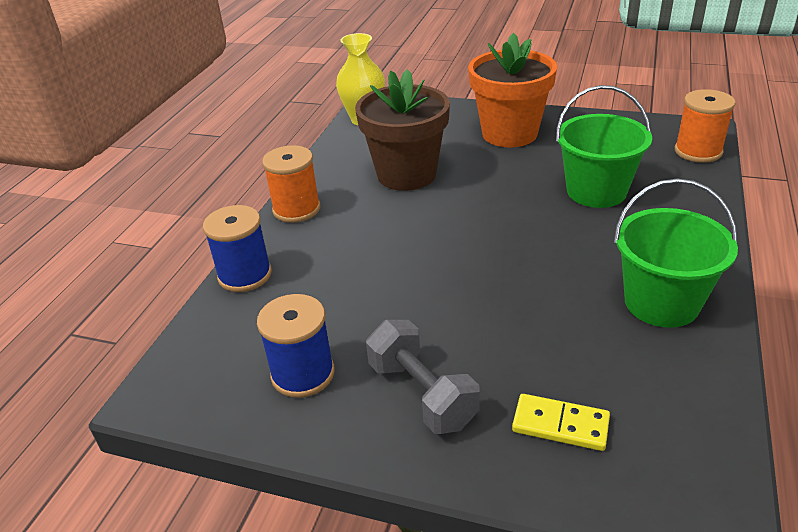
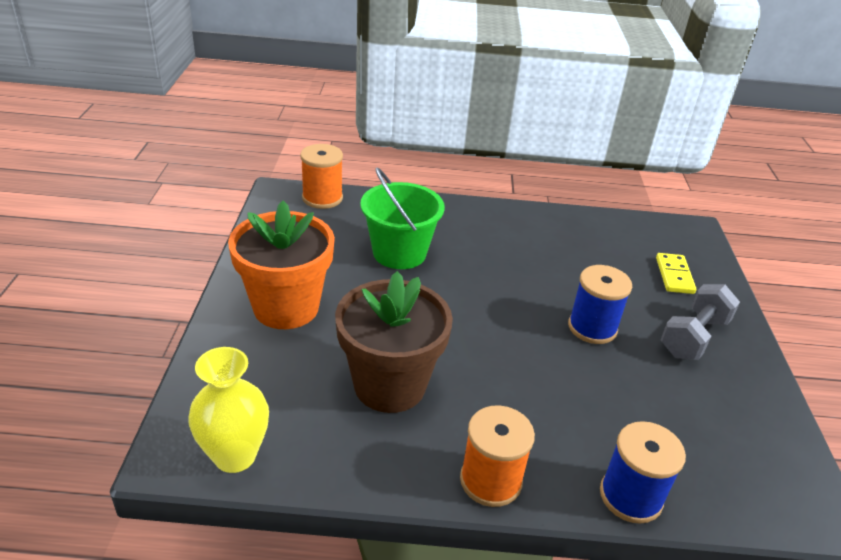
camera: 110 degrees left, 0 degrees up
(303, 374) = (722, 409): blue spool -> blue spool (592, 327)
(661, 302) = (538, 231): green bucket -> none

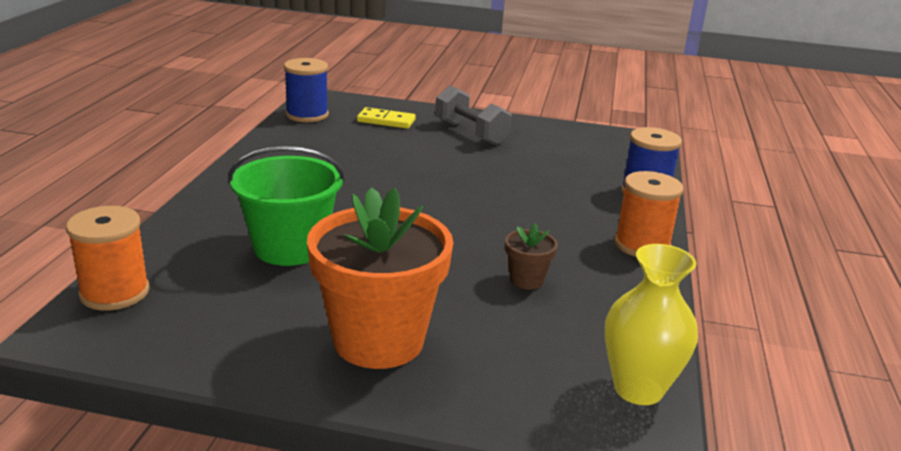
camera: 80 degrees left, 10 degrees down
(389, 385) = (526, 280): brown flower pot -> brown flower pot, size x0.43
(592, 327) = (452, 168): blue spool -> blue spool (307, 115)

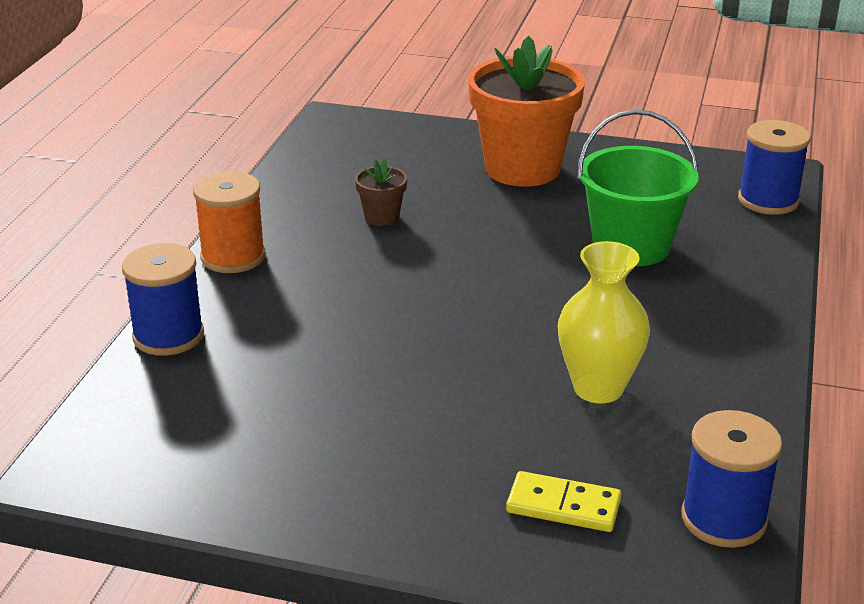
camera: 175 degrees left, 5 degrees up
(115, 292) = (768, 200): orange spool -> blue spool
(471, 133) = (399, 473): grey dumbbell -> none
(638, 389) = (322, 142): yellow vase -> yellow vase (598, 388)

